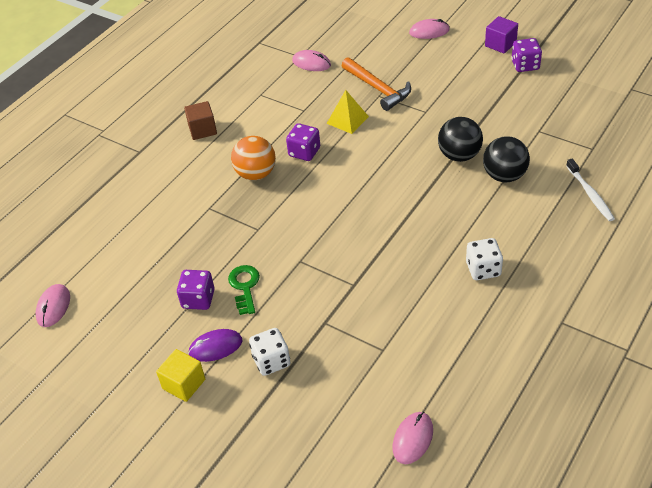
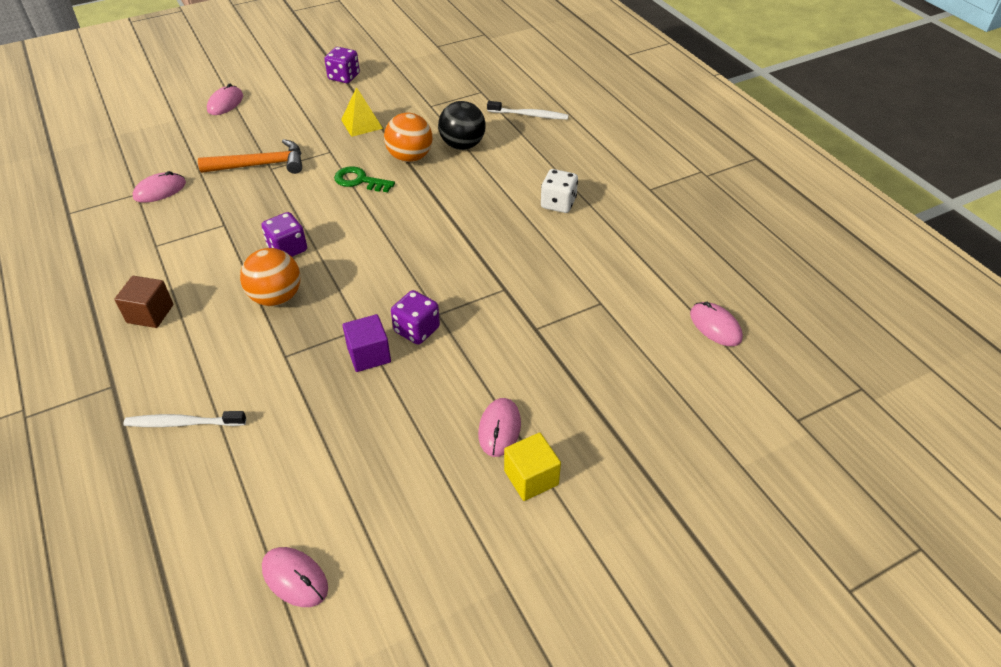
camera: 65 degrees left, 0 degrees up
(130, 197) = (183, 423): none -> white toothbrush
(198, 299) = (417, 418): purple dice -> purple dice (417, 330)
(215, 347) = (499, 428): purple mouse -> pink mouse
(244, 287) = (434, 371): green key -> green key (359, 181)
(271, 361) = (554, 389): white dice -> none
(347, 120) = (278, 201): yellow pyramid -> yellow pyramid (361, 124)
(459, 155) = (410, 157): black ball -> orange ball
(500, 44) = (300, 76): purple cube -> purple cube (369, 355)

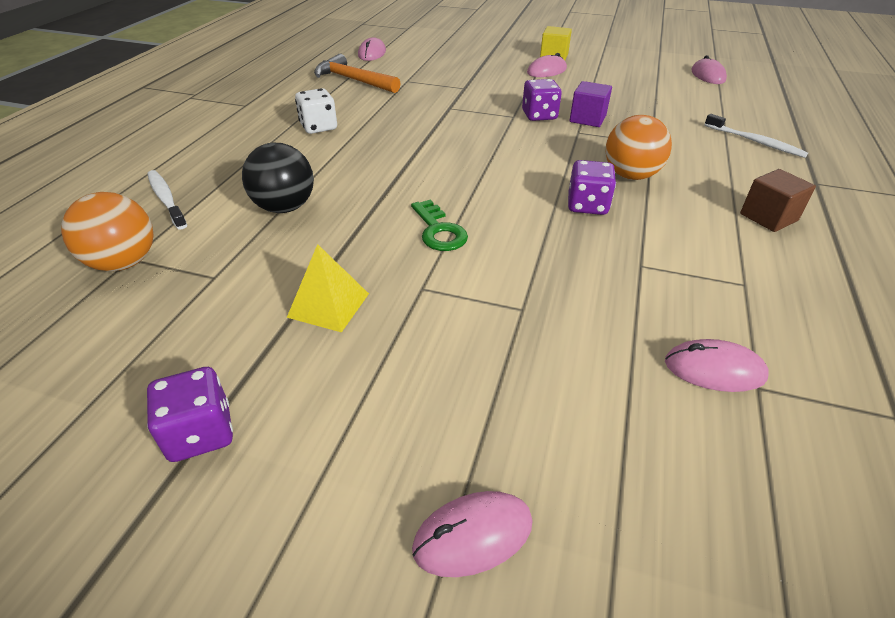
camera: 135 degrees left, 5 degrees down
(260, 165) = (532, 323): orange hammer -> orange hammer (353, 80)
(410, 157) = (352, 225): orange ball -> orange ball (124, 263)

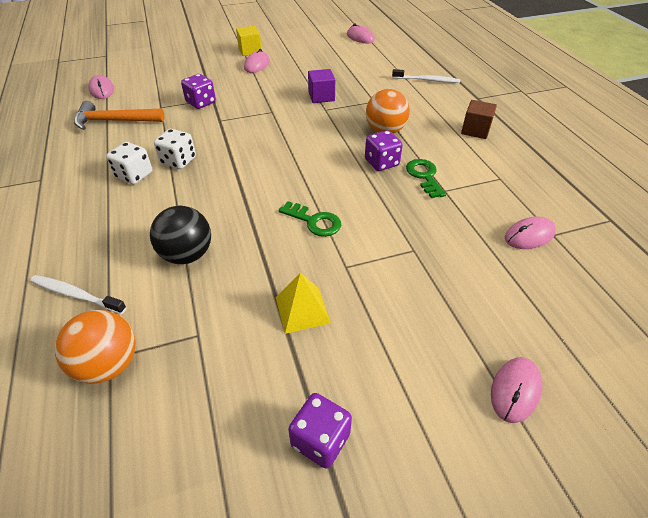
camera: 35 degrees left, 5 degrees up
(370, 129) = (178, 161): none -> white dice
(539, 115) = (288, 105): purple dice -> purple dice (201, 103)
(629, 239) = (424, 176): none -> green key

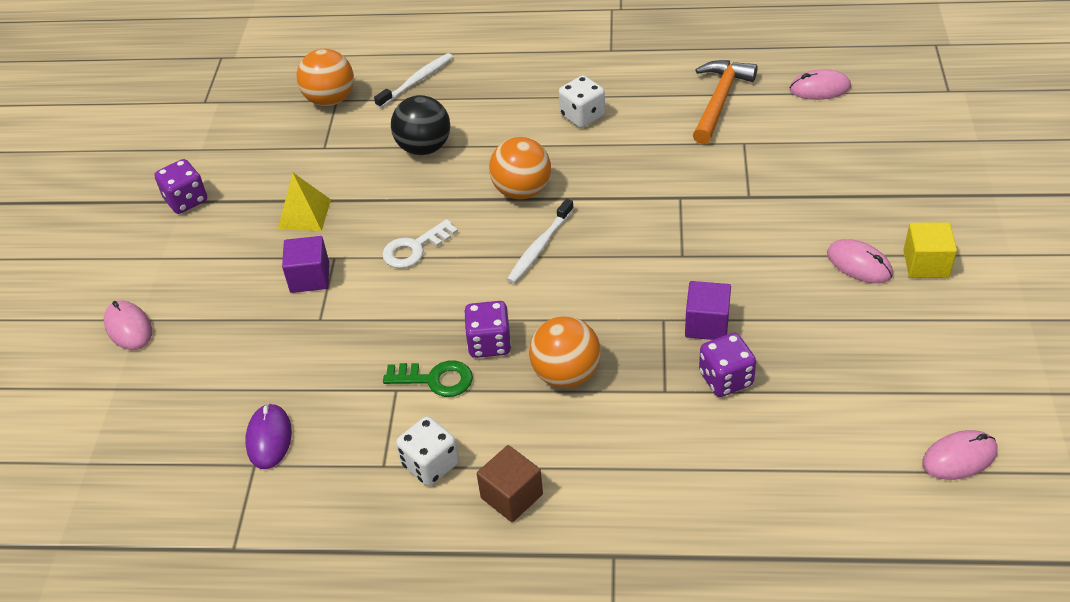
camera: 115 degrees right, 0 degrees up
(178, 161) = (594, 152): white dice -> white dice (430, 464)
(201, 103) = (740, 183): purple dice -> purple dice (726, 379)
(231, 184) = (522, 191): none -> orange ball
(314, 221) = (415, 248): green key -> white key
(376, 273) = (310, 277): none -> purple cube
(427, 80) = (713, 500): white toothbrush -> white toothbrush (540, 247)
(529, 235) = (269, 438): pink mouse -> purple mouse

